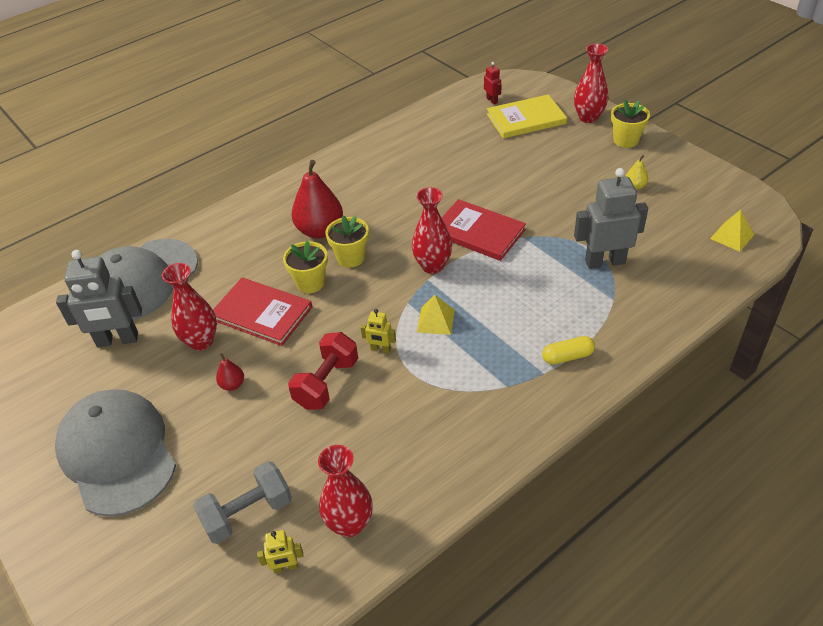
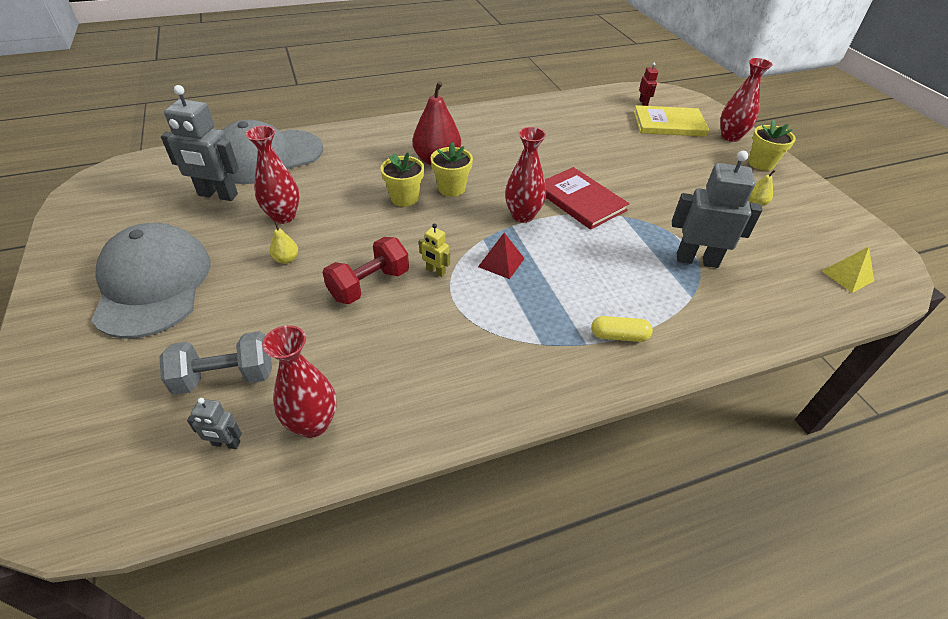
camera: 15 degrees right, 0 degrees up
(232, 384) = (286, 259): red pear -> yellow pear
(262, 313) = (348, 210): red book -> none
(285, 567) = (226, 444): yellow robot -> grey robot
(436, 320) = (501, 262): yellow pyramid -> red pyramid

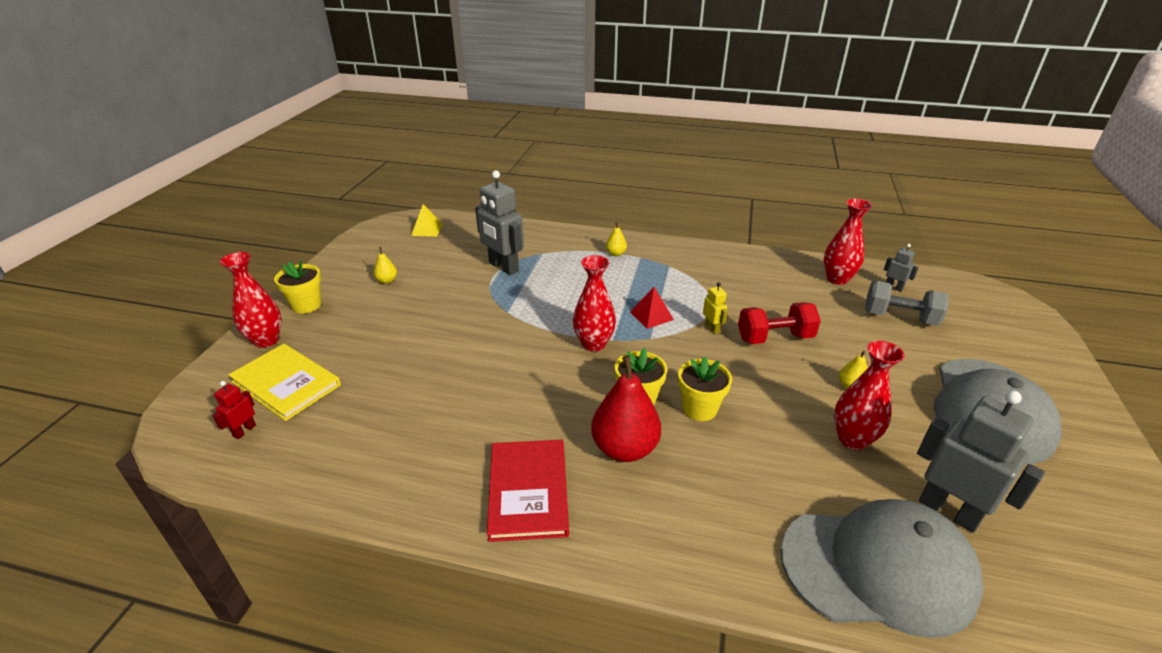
camera: 145 degrees left, 10 degrees down
(580, 200) = (523, 337): red book -> red book (528, 491)
(619, 336) = (616, 253): yellow capsule -> yellow pear

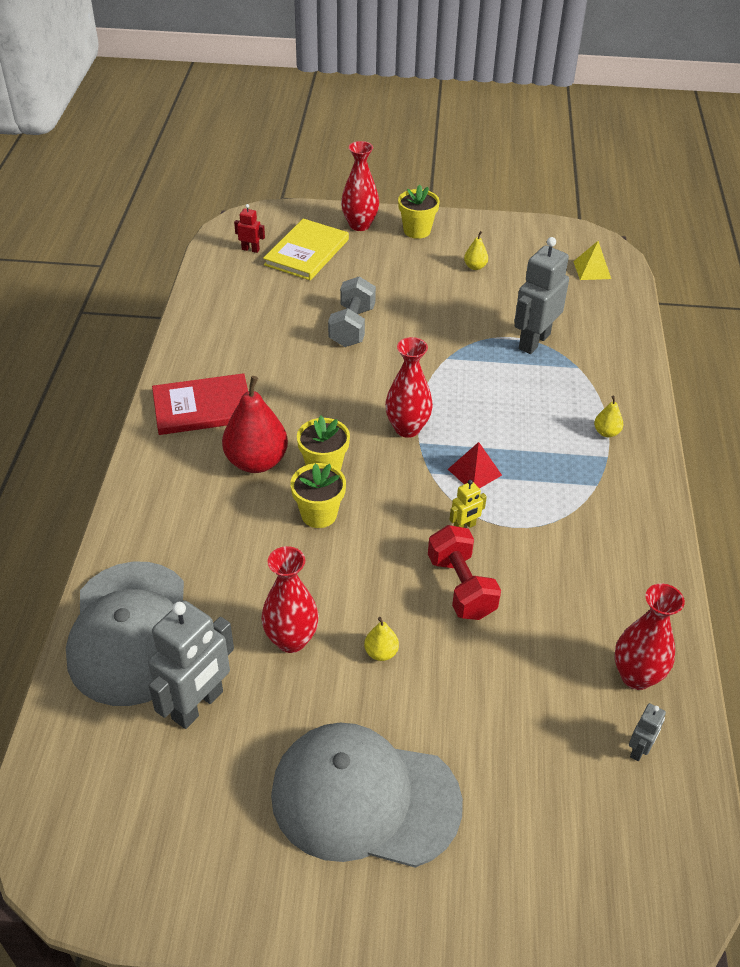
camera: 80 degrees right, 10 degrees up
(899, 317) = (552, 739): grey dumbbell -> grey dumbbell (352, 327)

